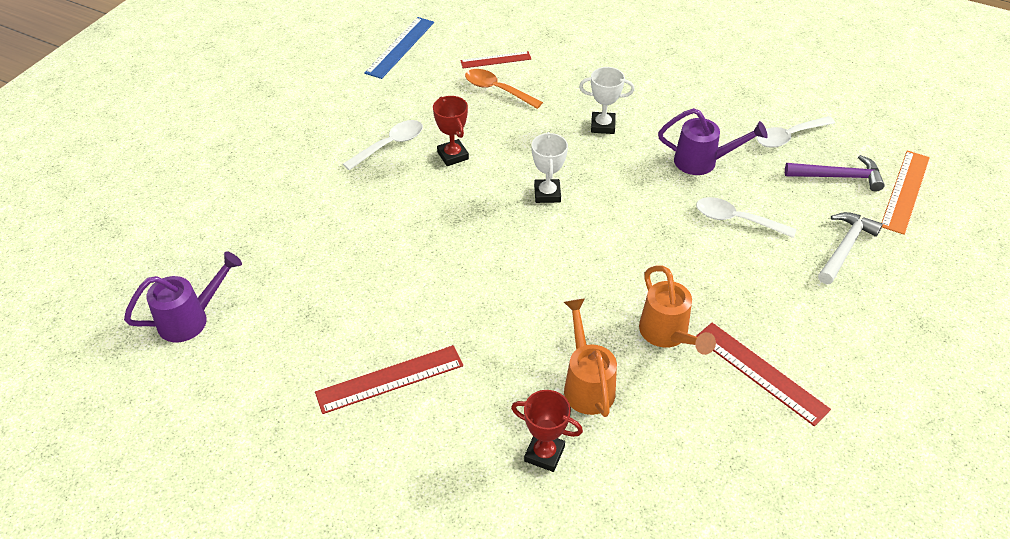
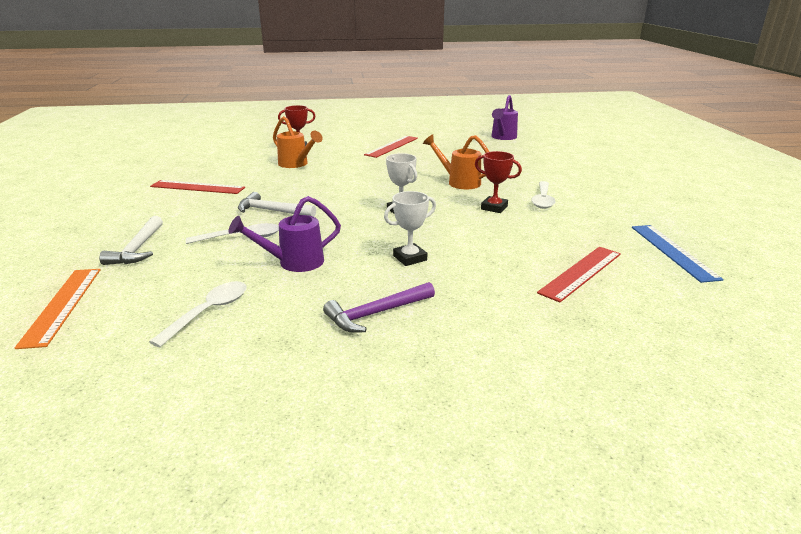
camera: 145 degrees right, 20 degrees down
(495, 60) = (581, 273): red ruler -> red ruler, size x1.53
(497, 90) = (536, 251): orange spoon -> none
(668, 335) = (262, 184): orange watering can -> orange watering can (459, 182)
(684, 257) = (272, 211): none -> white hammer
(838, 176) = (144, 294): purple hammer -> purple hammer (376, 314)

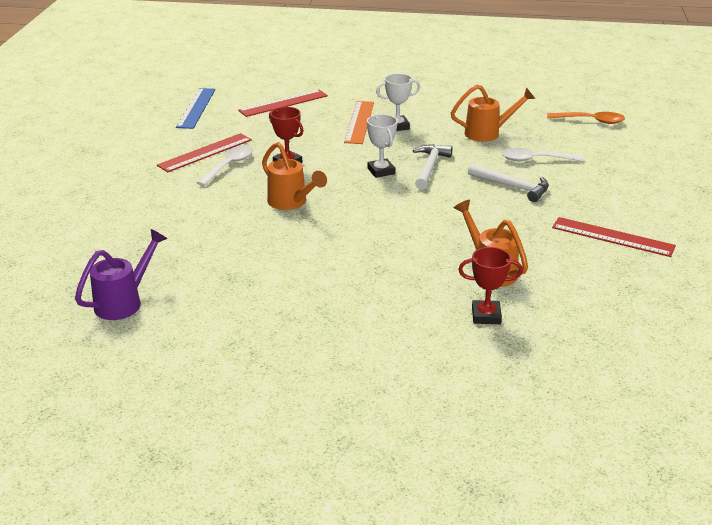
camera: 165 degrees left, 5 degrees up
(62, 305) = (642, 124): orange ruler -> orange ruler (359, 122)
(138, 248) = (623, 160): white hammer -> white hammer (429, 167)
(140, 300) = (591, 121): none -> orange spoon
(209, 312) = (540, 110): white spoon -> none
(293, 263) = (488, 133): purple watering can -> orange watering can
(376, 314) = (435, 97): purple hammer -> none
(392, 146) = (329, 301): red ruler -> red ruler (205, 152)

